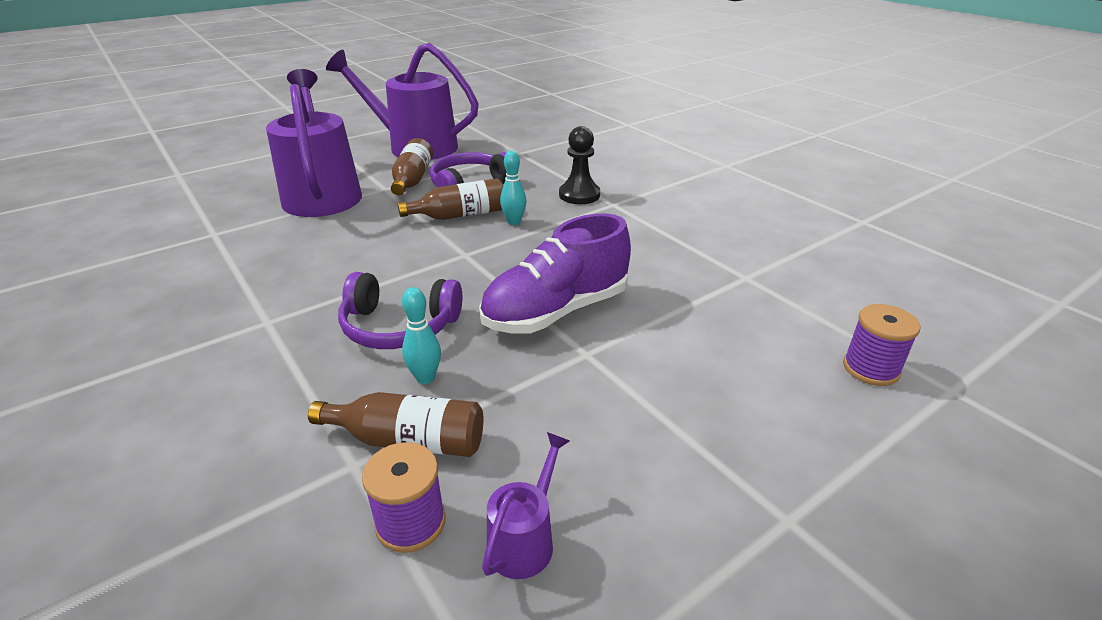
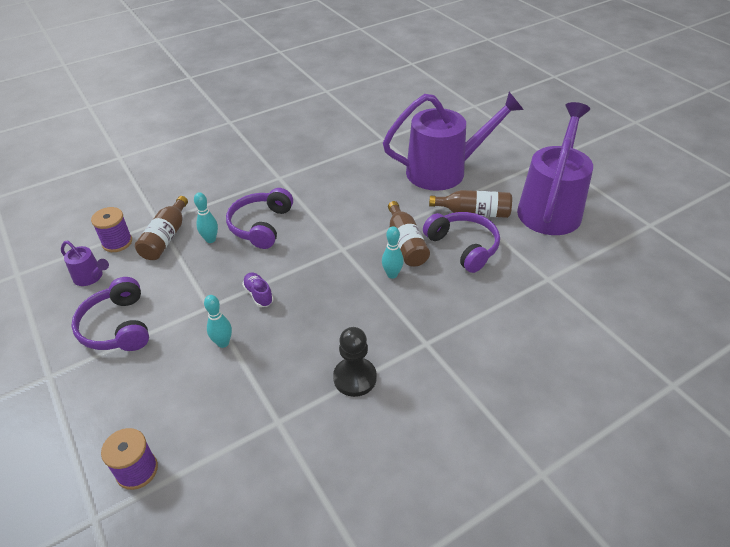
camera: 95 degrees right, 10 degrees up
(556, 311) = (258, 295): purple shoe -> purple shoe, size x0.42
(579, 195) = (446, 320): black pawn -> black pawn (355, 378)
(650, 330) = (223, 343): none -> turquoise bowling pin
(650, 453) = (117, 326): none -> purple headphones

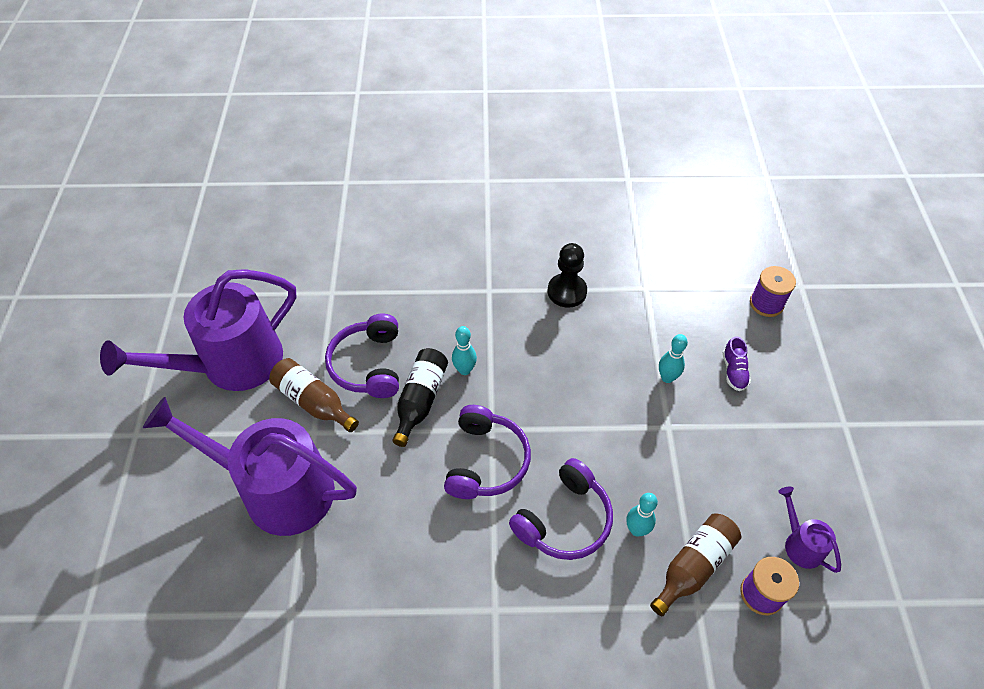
camera: 150 degrees left, 10 degrees up
(117, 326) = (771, 450): purple headphones -> purple headphones (486, 461)
(258, 295) = (611, 415): purple shoe -> purple shoe (734, 371)
(406, 243) = (420, 400): brown bottle -> black bottle

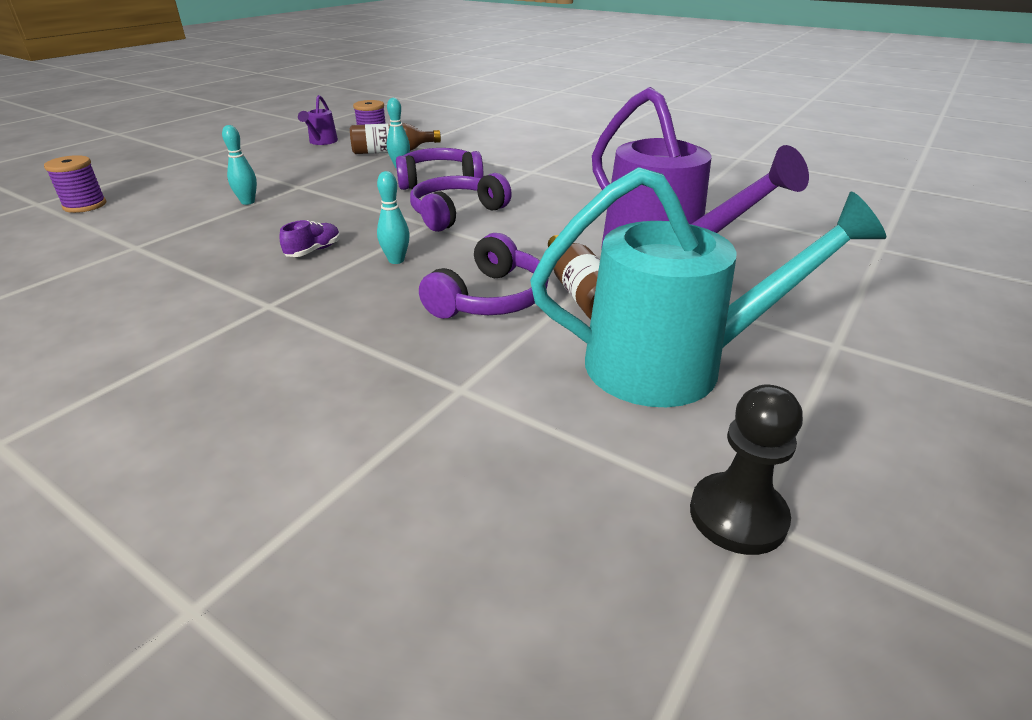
camera: 145 degrees left, 20 degrees down
(231, 364) = (673, 364): purple watering can -> turquoise watering can
(420, 400) = (466, 258): black bottle -> none
(567, 291) = (200, 272): black pawn -> black pawn (737, 516)
(734, 371) = (199, 190): purple shoe -> purple shoe (314, 251)

